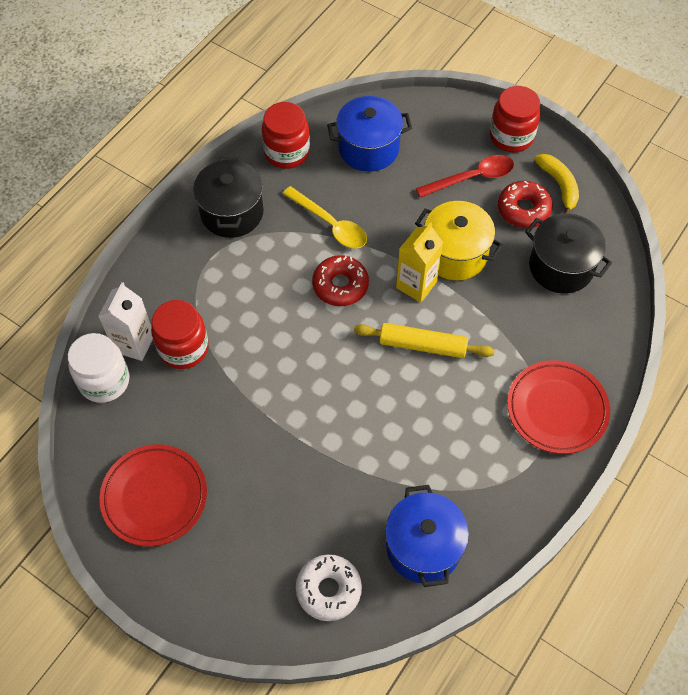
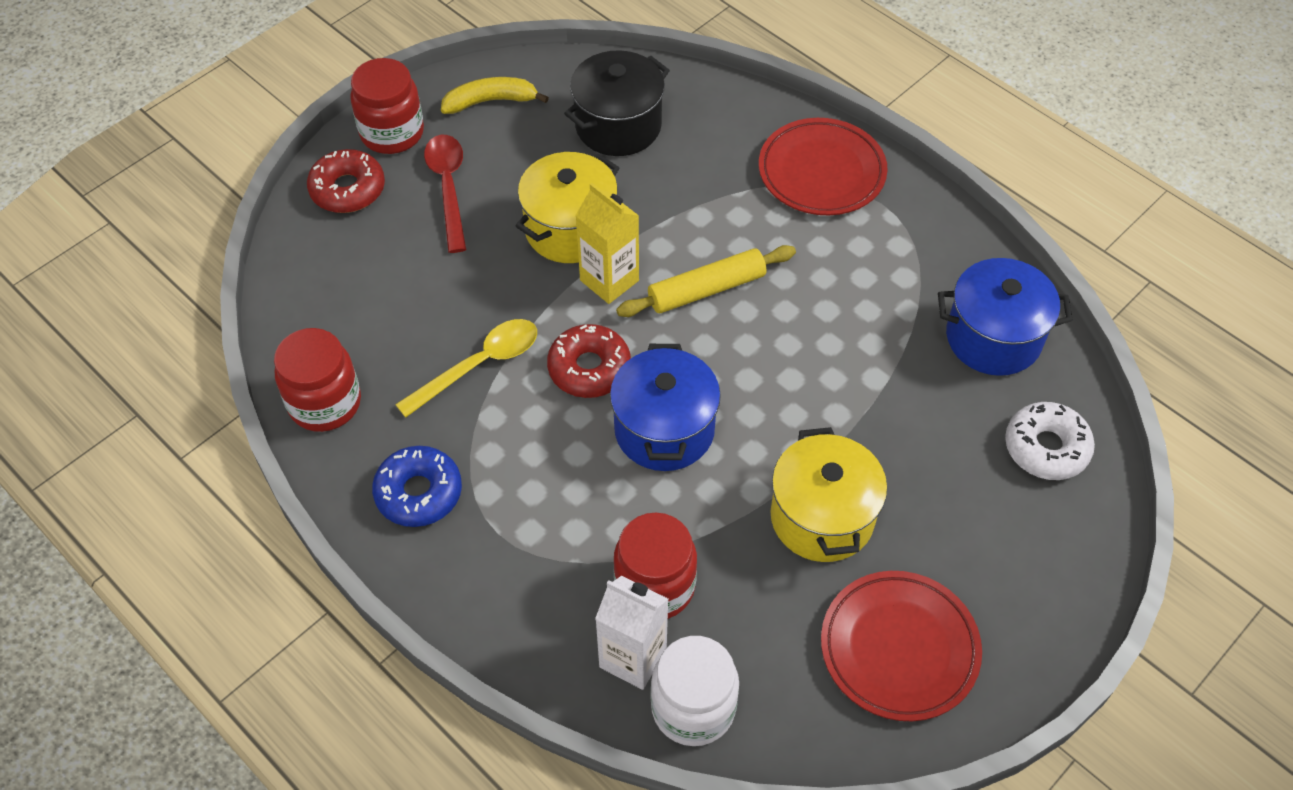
camera: 80 degrees left, 5 degrees down
(232, 213) = (419, 493): black pot -> blue donut
(247, 440) = (822, 517): none -> yellow pot
(368, 148) = (355, 297): blue pot -> blue pot (664, 430)
(422, 345) = (706, 289): yellow rolling pin -> yellow rolling pin turned 45 degrees clockwise
(523, 209) = (518, 144): red donut -> red donut (348, 189)

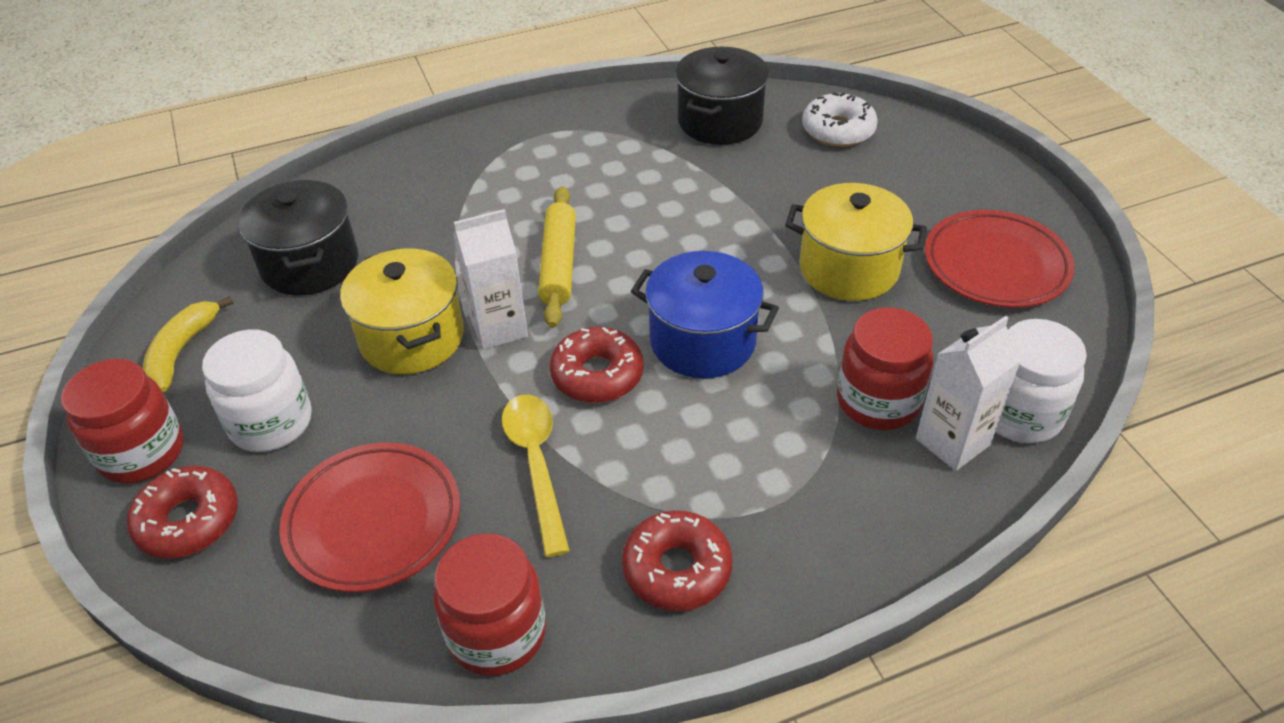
camera: 65 degrees left, 10 degrees down
(419, 493) = (677, 569): blue donut -> red donut
(448, 188) = (271, 423): red spoon -> white jar
(609, 280) = (499, 328): yellow carton -> white carton
(821, 172) = (481, 155): red plate -> red plate (373, 521)
(993, 338) = (720, 121): blue pot -> black pot

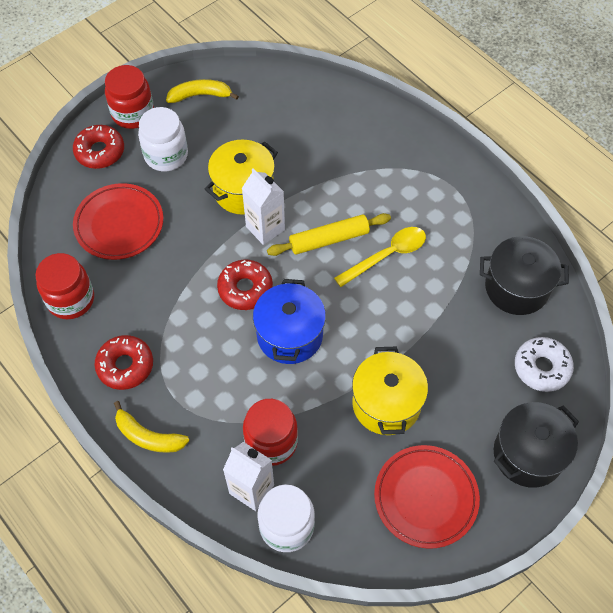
camera: 70 degrees right, 15 degrees up
(310, 264) = (283, 119): black pot -> black pot (528, 454)
(536, 464) = (173, 281): yellow spoon -> yellow spoon (387, 255)
(827, 561) = (148, 436): none -> yellow banana

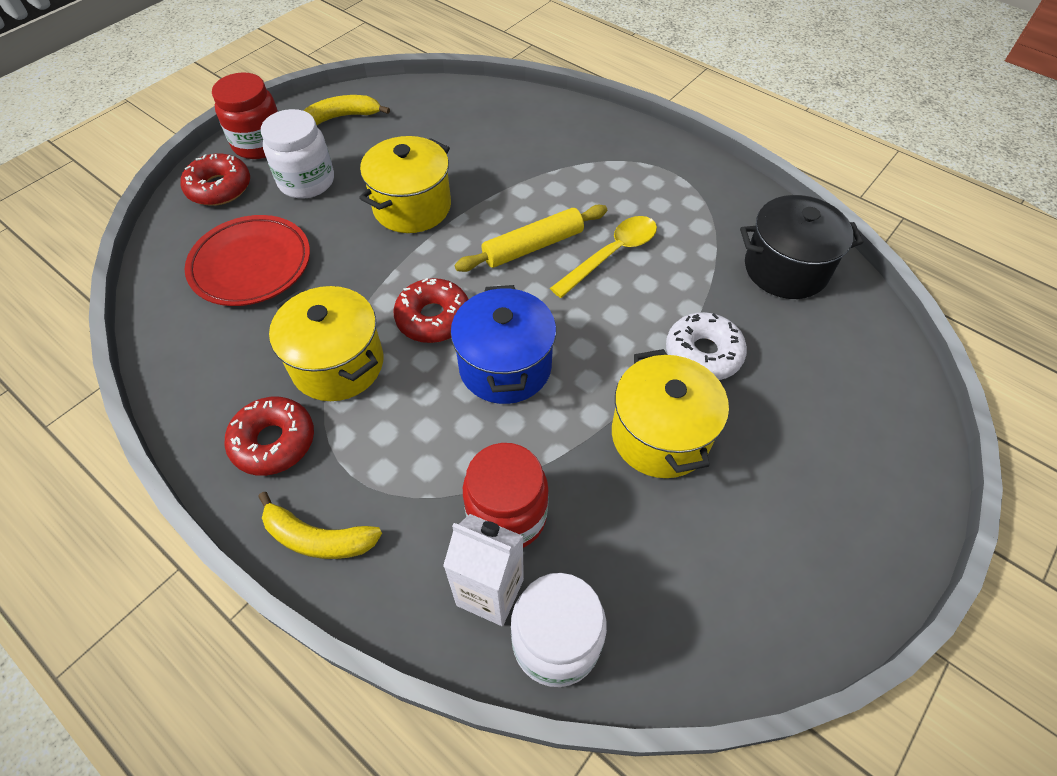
camera: 10 degrees left, 5 degrees down
(71, 299) = (187, 365): red jar -> none
(173, 315) = (338, 364): none -> yellow pot
(265, 228) = (448, 244): white carton -> none
(425, 498) = (754, 559): red plate -> none
(528, 454) = (876, 472): black pot -> none
(541, 368) = (852, 357): white donut -> white donut (703, 353)

